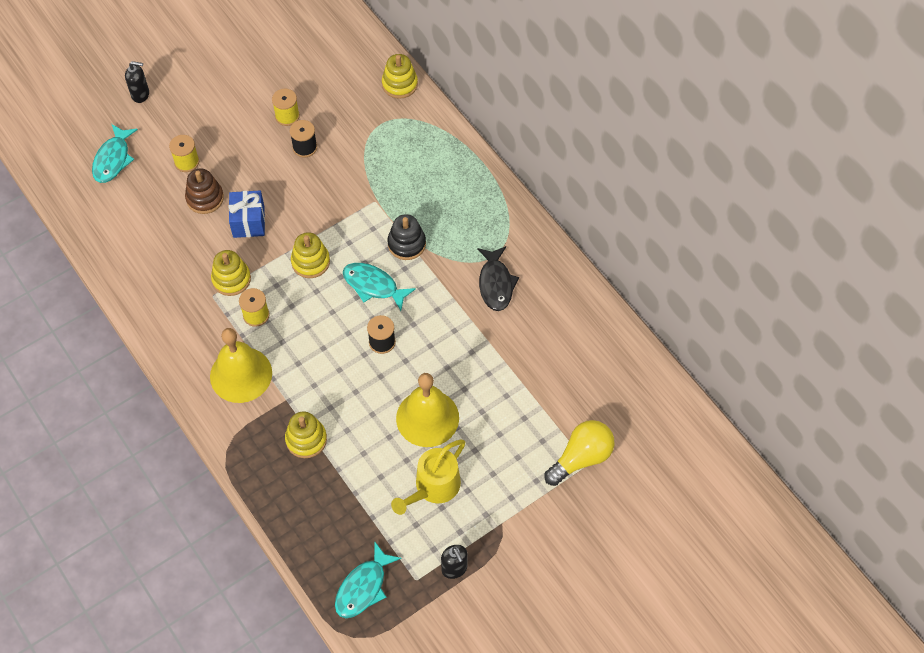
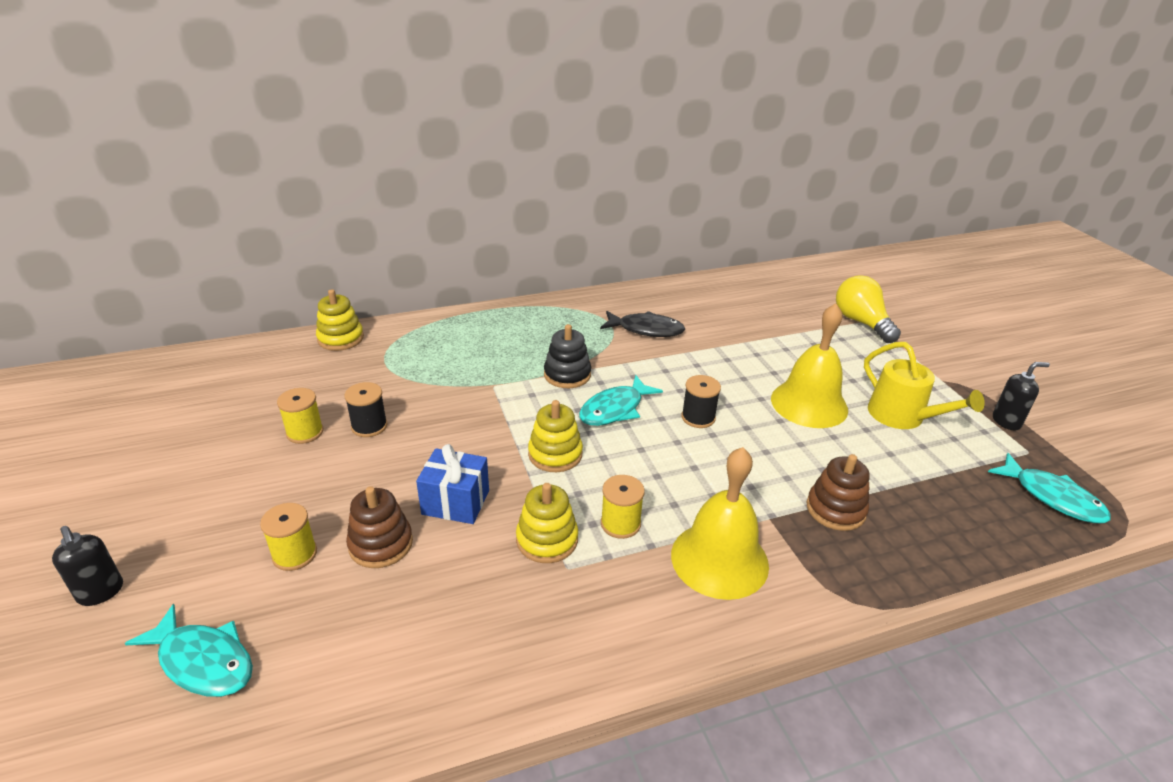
camera: 75 degrees left, 25 degrees down
(140, 94) = (101, 592): black soap dispenser -> black soap dispenser turned 120 degrees clockwise
(306, 439) = (835, 509): yellow stacking toy -> brown stacking toy

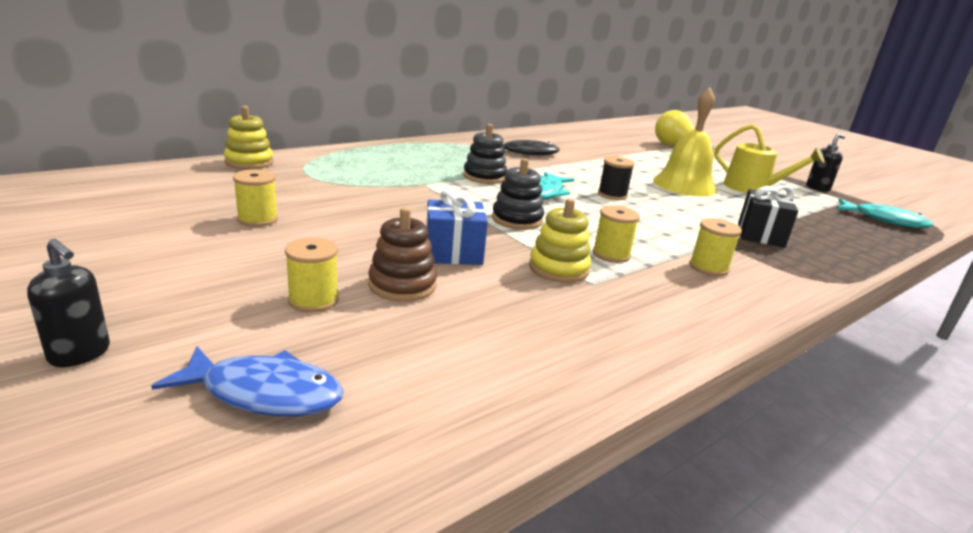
camera: 20 degrees left, 10 degrees down
(203, 661) = (264, 393): turquoise fish -> blue fish
(369, 426) = (324, 212): black spool -> none
(555, 454) = (517, 220): yellow stacking toy -> black stacking toy
(719, 559) = (708, 267): yellow bell -> yellow spool
(835, 509) = (760, 235): brown stacking toy -> black gift

